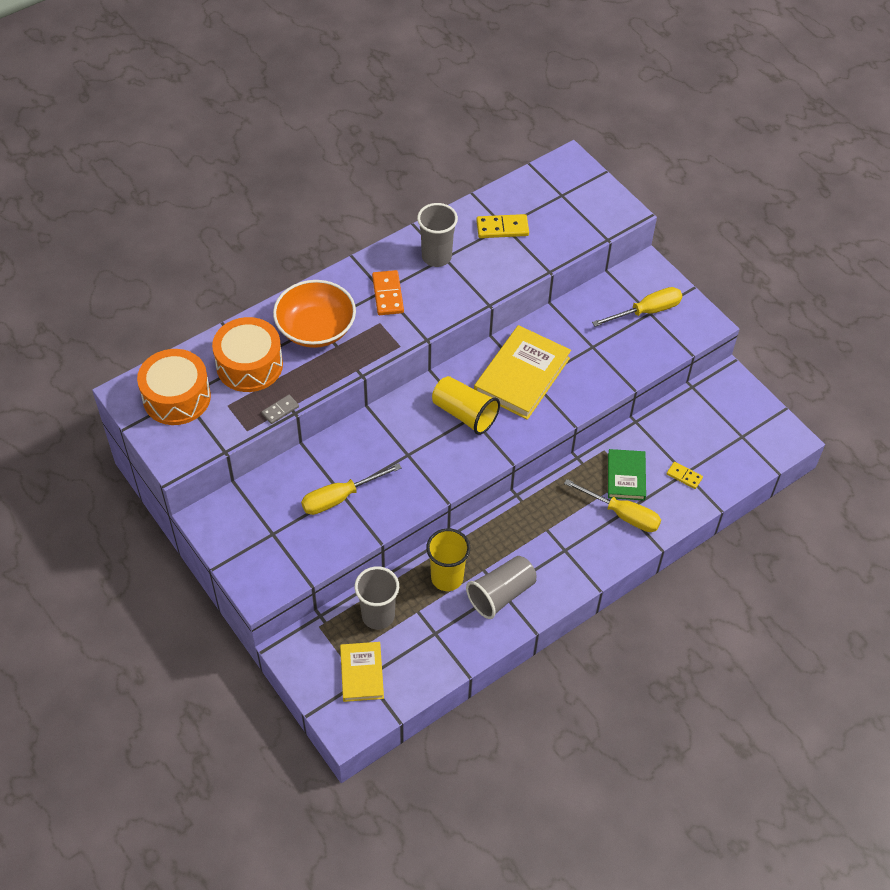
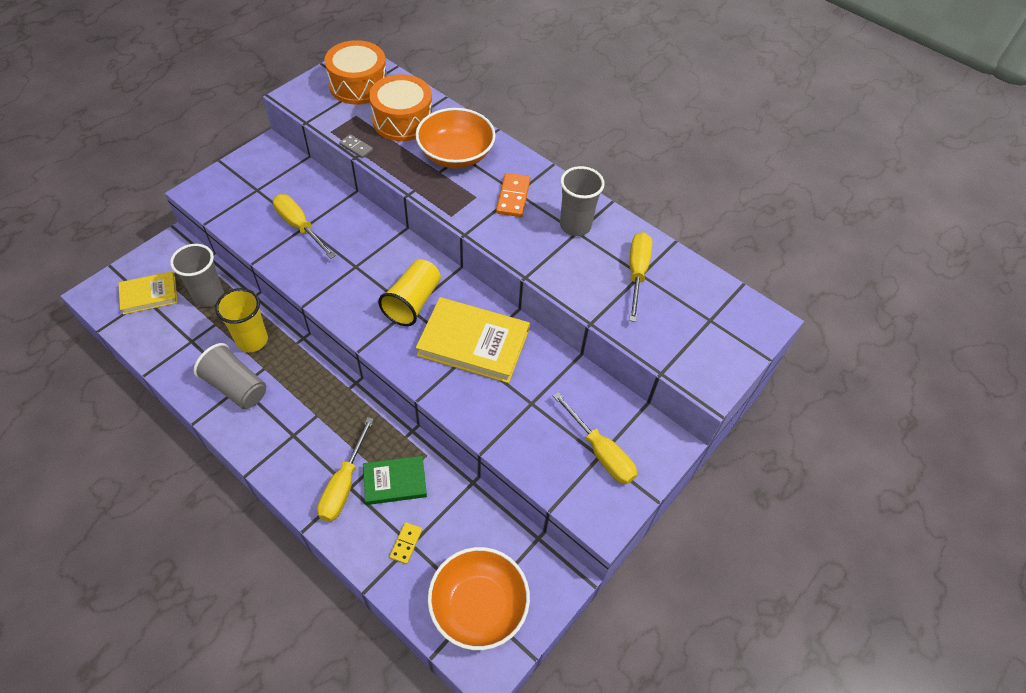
camera: 75 degrees right, 0 degrees up
(387, 294) = (513, 197): orange domino -> orange domino turned 60 degrees counterclockwise
(502, 228) = (637, 273): yellow domino -> yellow screwdriver
(742, 435) = (478, 606): none -> orange bowl

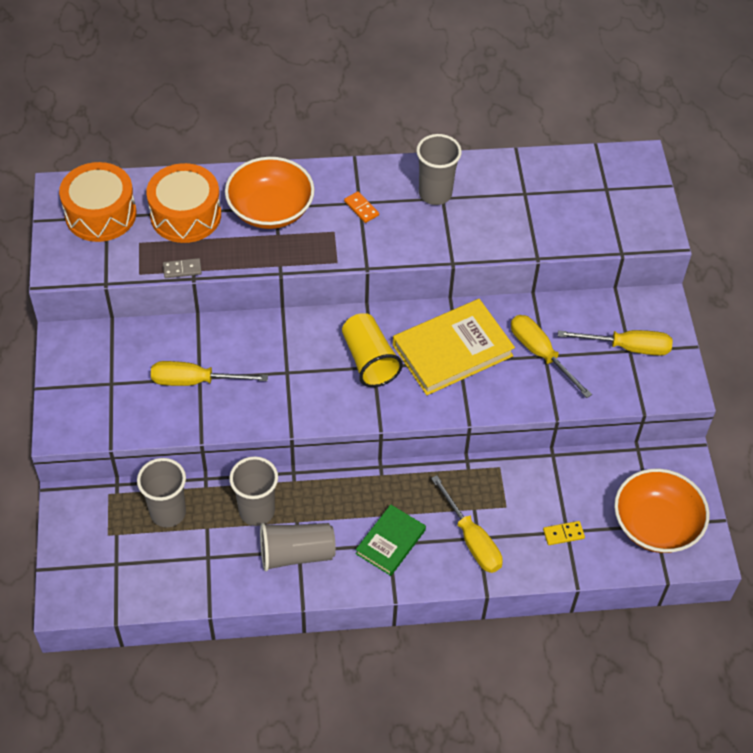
camera: 45 degrees left, 0 degrees up
(149, 295) = (115, 558): yellow book -> none
(252, 340) = (257, 511): yellow cup -> grey cup
(395, 482) = (503, 504): green book -> green book (390, 542)
(406, 543) = (563, 534): yellow domino -> yellow domino turned 75 degrees counterclockwise
(513, 197) = (361, 208): orange domino -> orange domino, size x0.62
(637, 273) = (521, 195): yellow screwdriver -> yellow screwdriver (540, 354)

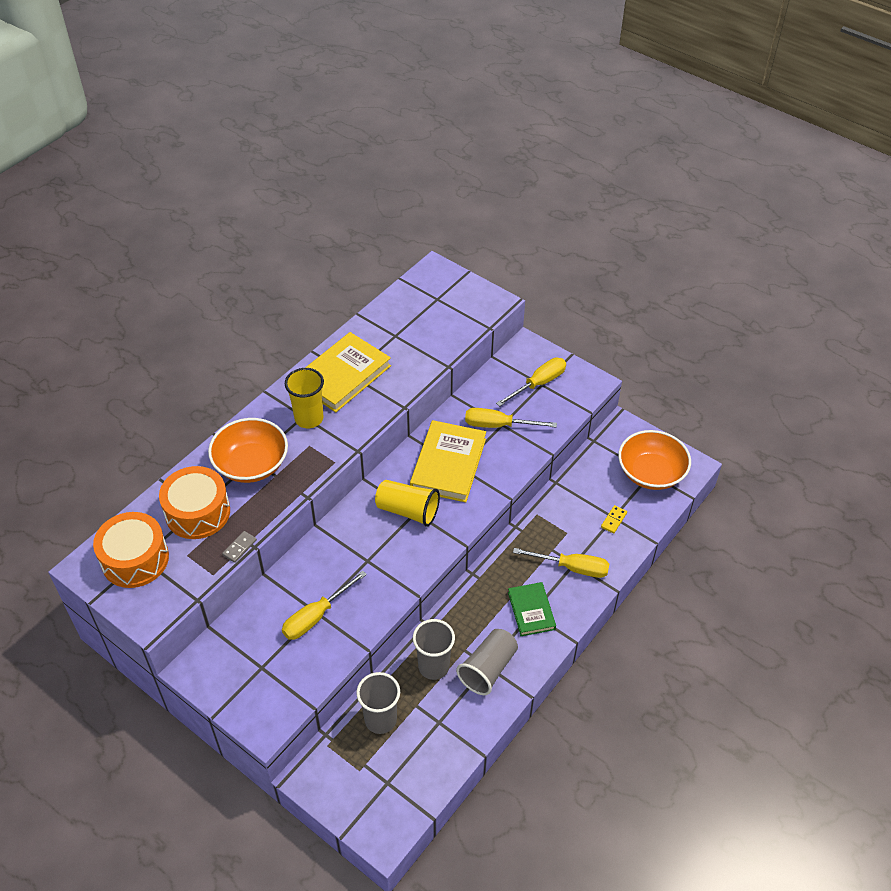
camera: 45 degrees left, 5 degrees down
(361, 208) = (309, 418): orange domino -> yellow cup
(435, 194) = (343, 375): grey cup -> yellow book

